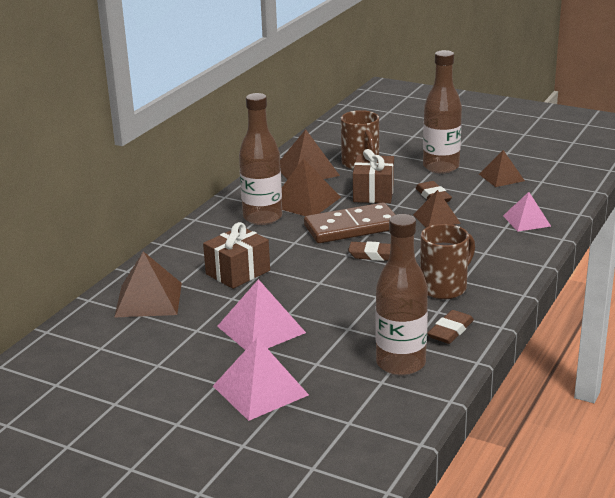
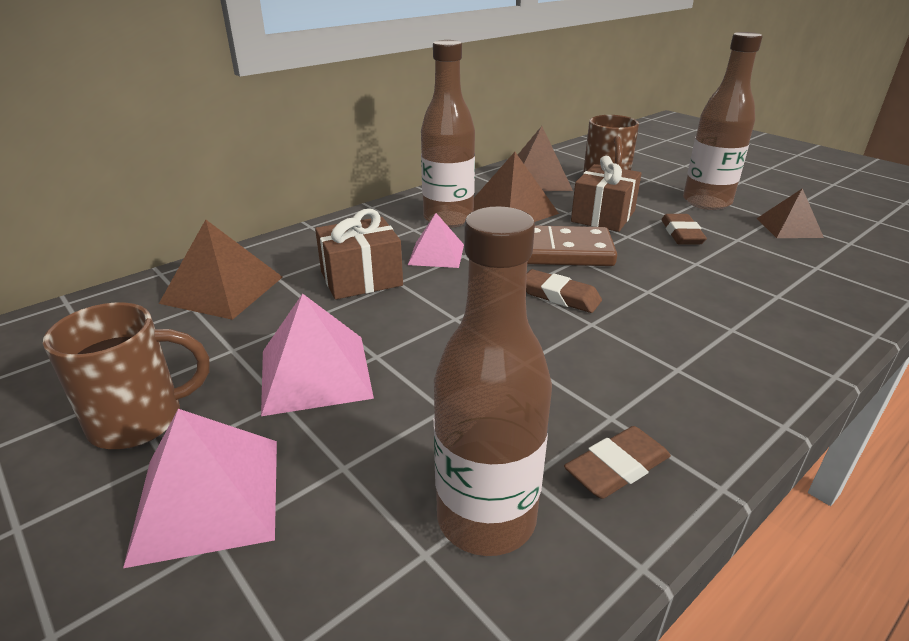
camera: 20 degrees right, 5 degrees up
(436, 219) = (674, 263): brown pyramid -> none
(444, 287) = (642, 374): brown mug -> brown mug (140, 420)
(526, 221) = (816, 293): pink pyramid -> pink pyramid (436, 254)

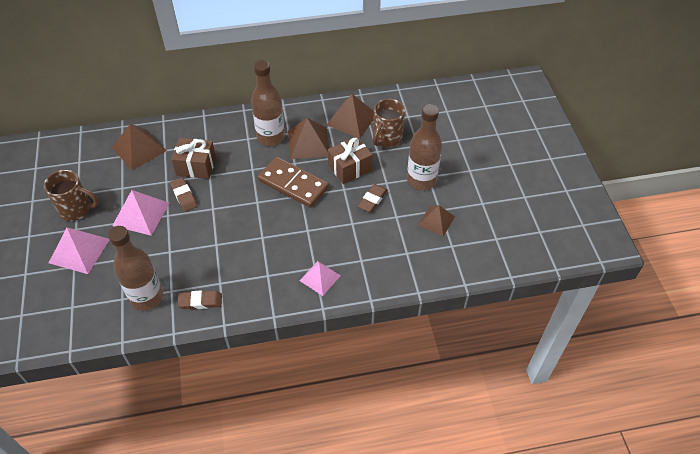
camera: 30 degrees right, 20 degrees up
(436, 254) = (241, 163): pink pyramid -> pink pyramid (320, 278)
(559, 296) = (266, 215): brown eraser -> brown eraser (184, 196)

